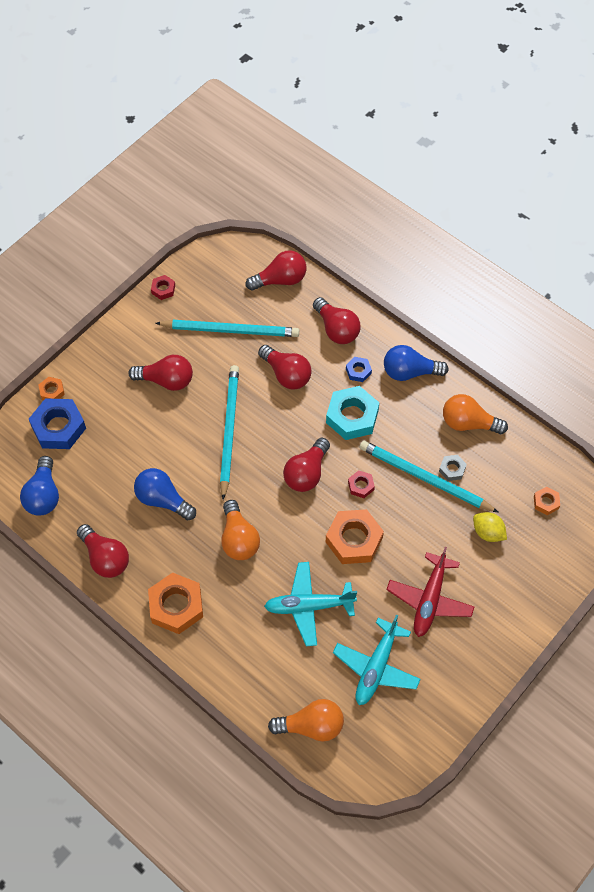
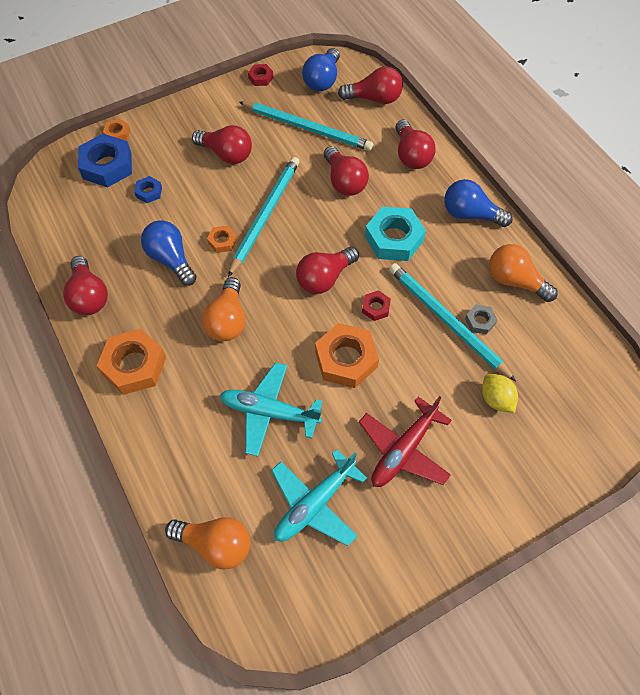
camera: 20 degrees right, 0 degrees up
(43, 495) = (62, 220): blue light bulb -> blue light bulb (322, 80)
(358, 371) = (417, 199): blue nut -> blue nut (149, 192)
(546, 502) = (574, 388): orange nut -> orange nut (222, 241)

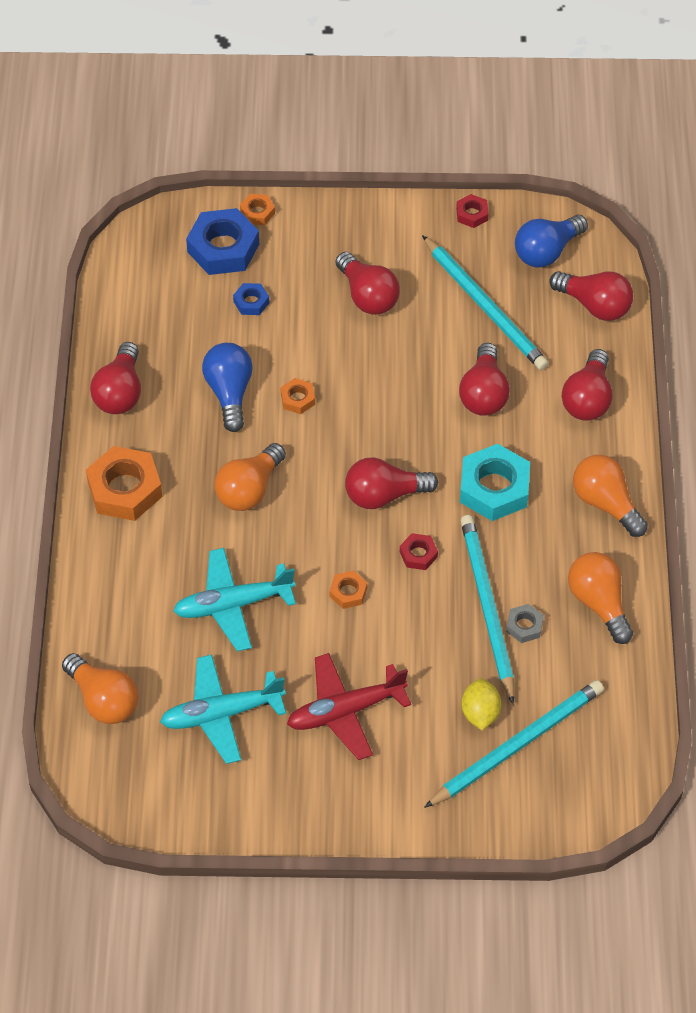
camera: 30 degrees right, 5 degrees down
(265, 215) = (365, 391): turquoise pencil -> turquoise pencil (517, 745)
(269, 412) = (233, 605): turquoise plane -> turquoise plane turned 60 degrees counterclockwise
(346, 359) = (348, 592): orange nut -> orange nut, size x0.49
(470, 214) = (605, 503): blue light bulb -> orange light bulb

